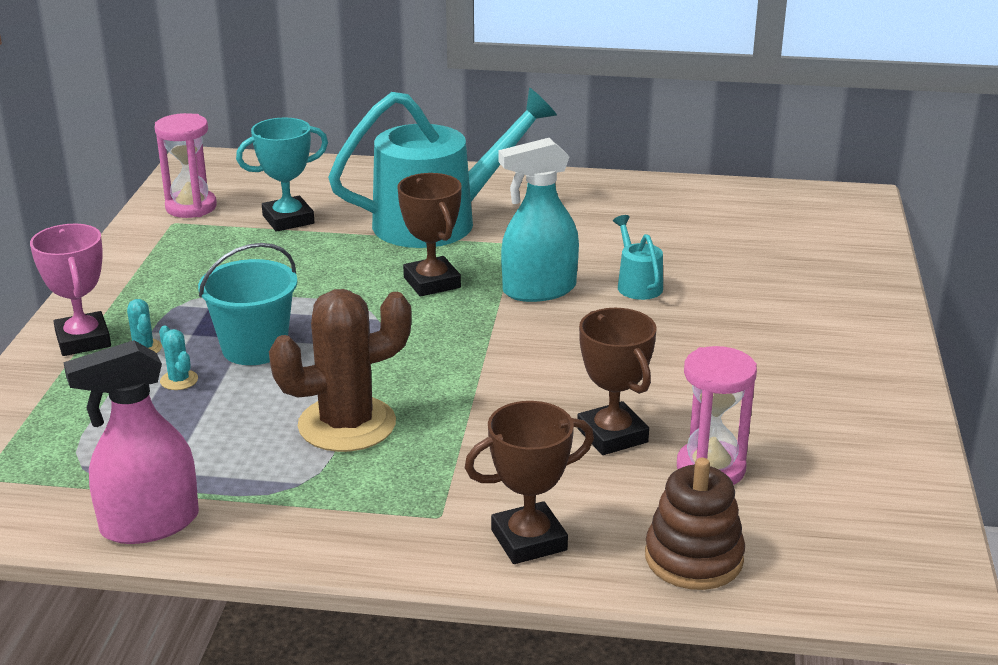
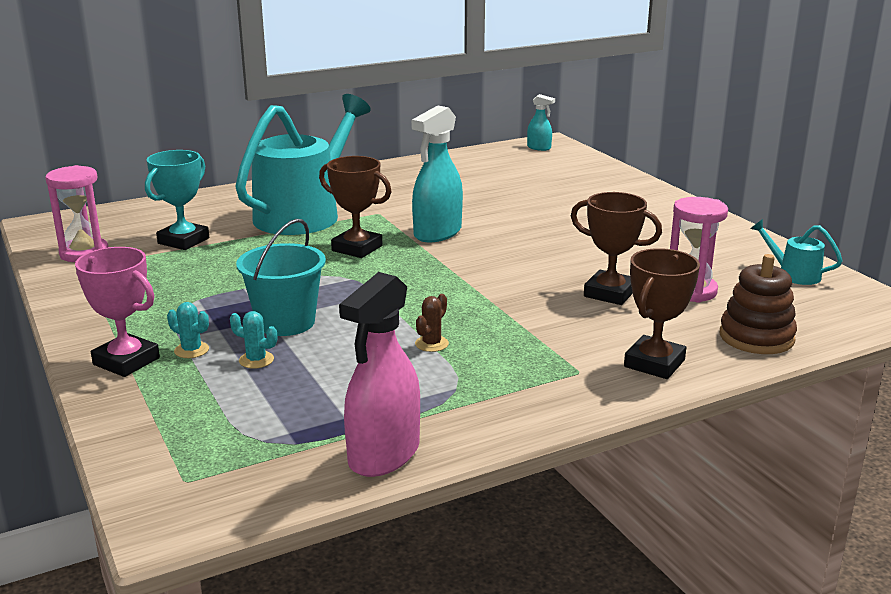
camera: 35 degrees left, 5 degrees down
(347, 424) = (431, 344): brown cactus -> brown cactus, size x0.40
(637, 284) = (494, 214): turquoise watering can -> turquoise watering can (793, 274)
(831, 203) = (539, 148): none -> turquoise spray bottle

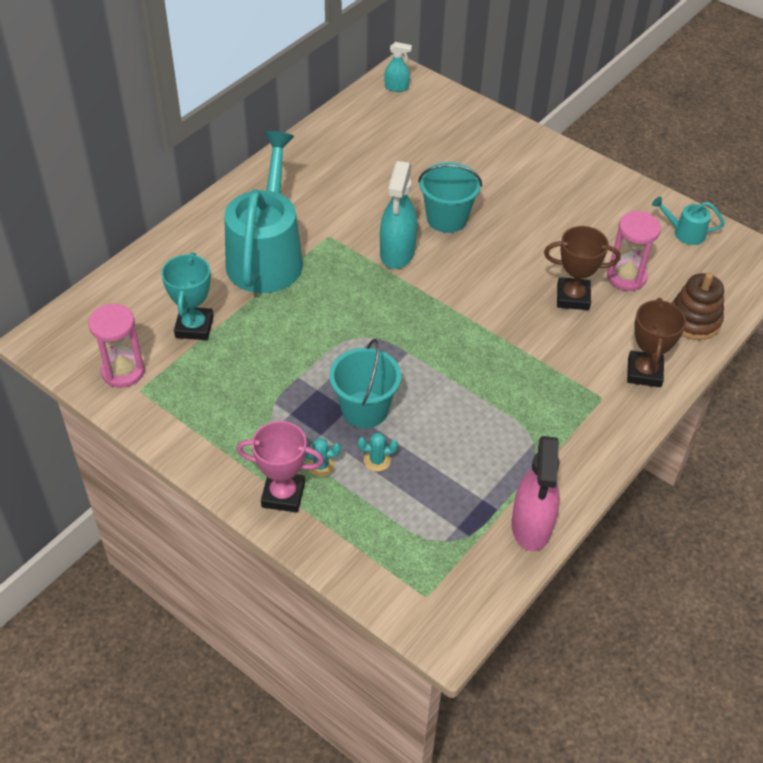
camera: 25 degrees left, 25 degrees up
(357, 248) = (348, 294): brown trophy -> none
(431, 344) = (486, 400): brown cactus -> none
(513, 222) = (447, 218): none -> turquoise bucket

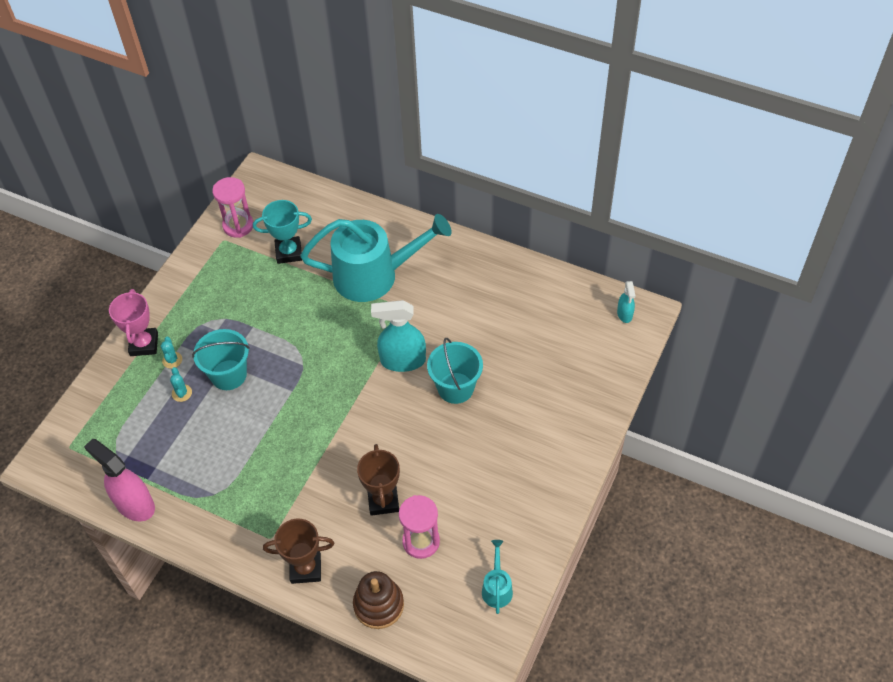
camera: 80 degrees right, 5 degrees up
(531, 526) = (134, 504): pink spray bottle -> pink spray bottle turned 45 degrees clockwise

